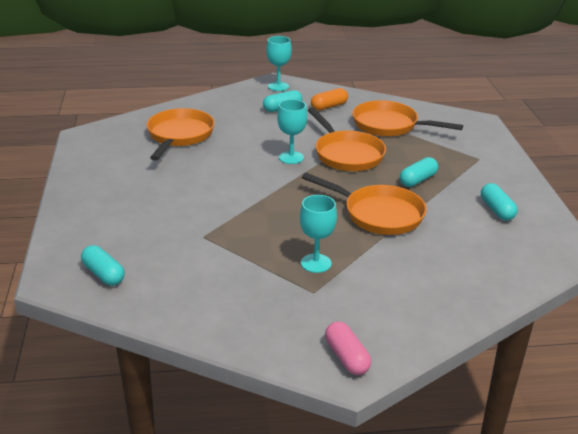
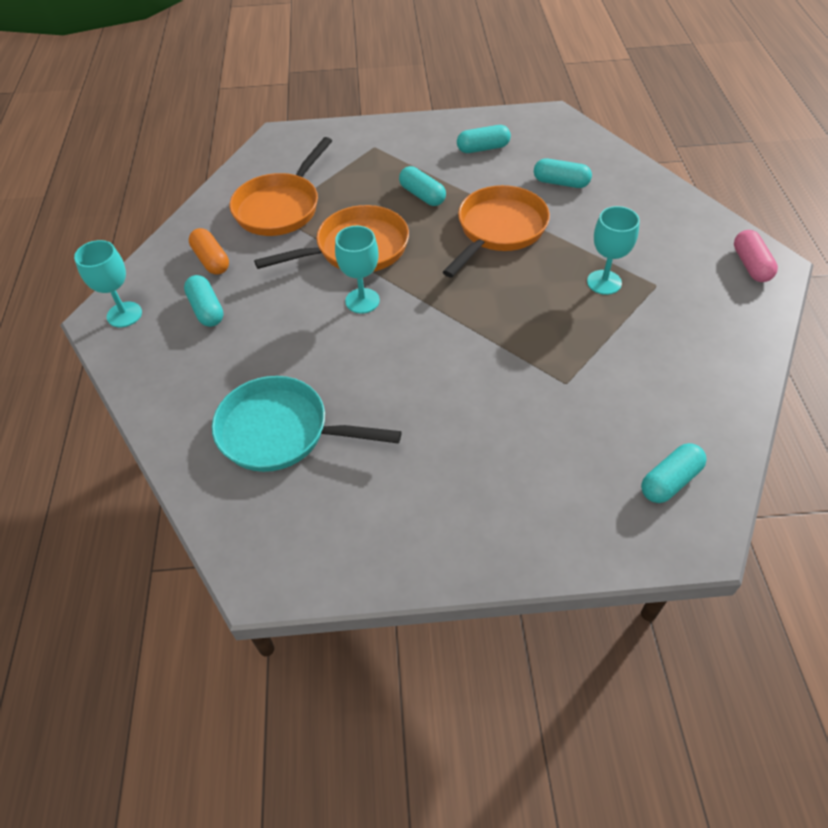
camera: 85 degrees left, 20 degrees up
(179, 136) = (281, 432): orange pan -> turquoise pan
(347, 357) = (750, 265): pink capsule -> pink capsule turned 75 degrees counterclockwise
(455, 250) = (561, 183): none -> turquoise capsule

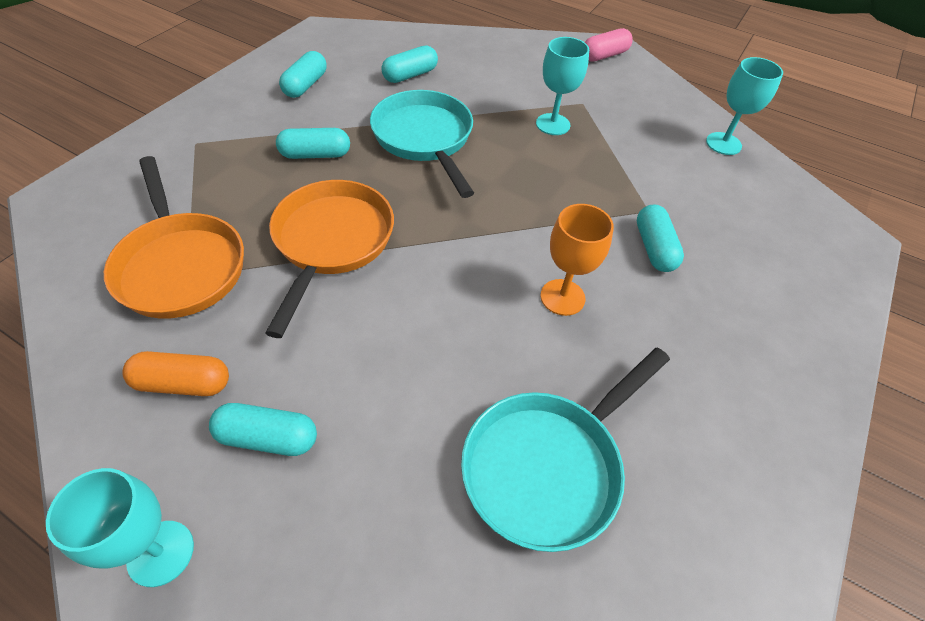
camera: 60 degrees left, 0 degrees up
(362, 301) = (414, 281): turquoise goblet -> turquoise goblet (723, 144)
(420, 376) = (562, 297): none -> orange goblet
(499, 230) = (424, 139): orange pan -> turquoise pan
(670, 481) = (790, 218): turquoise capsule -> turquoise capsule (654, 248)
(750, 265) = (604, 55): pink capsule -> pink capsule turned 60 degrees counterclockwise

